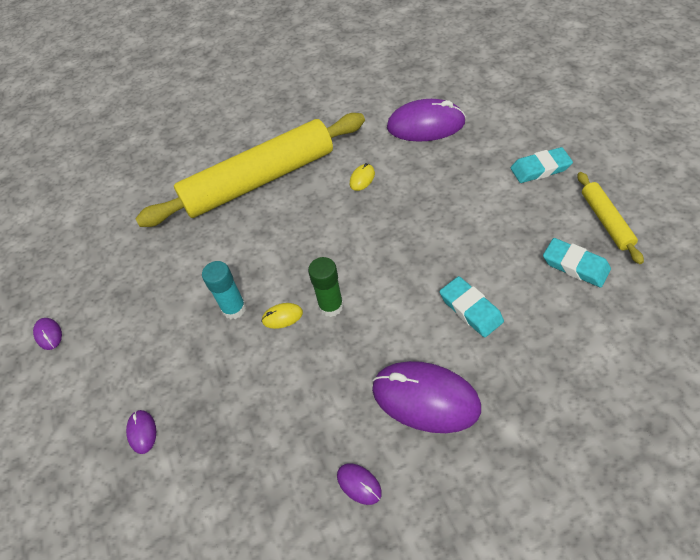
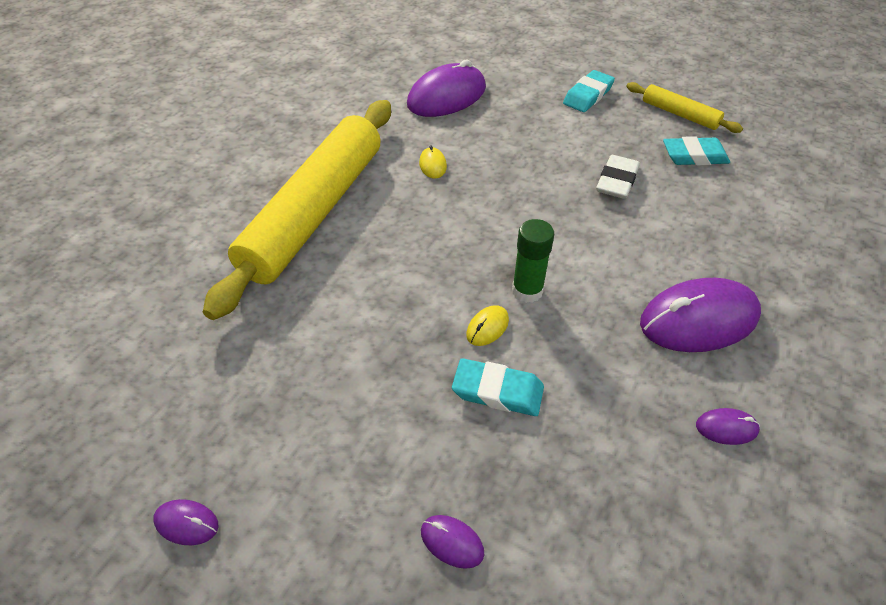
camera: 45 degrees left, 5 degrees down
(234, 309) = (424, 349): turquoise glue stick -> none
(470, 309) = (654, 228): turquoise eraser -> turquoise eraser (497, 391)
(483, 255) = (617, 181): none -> white eraser

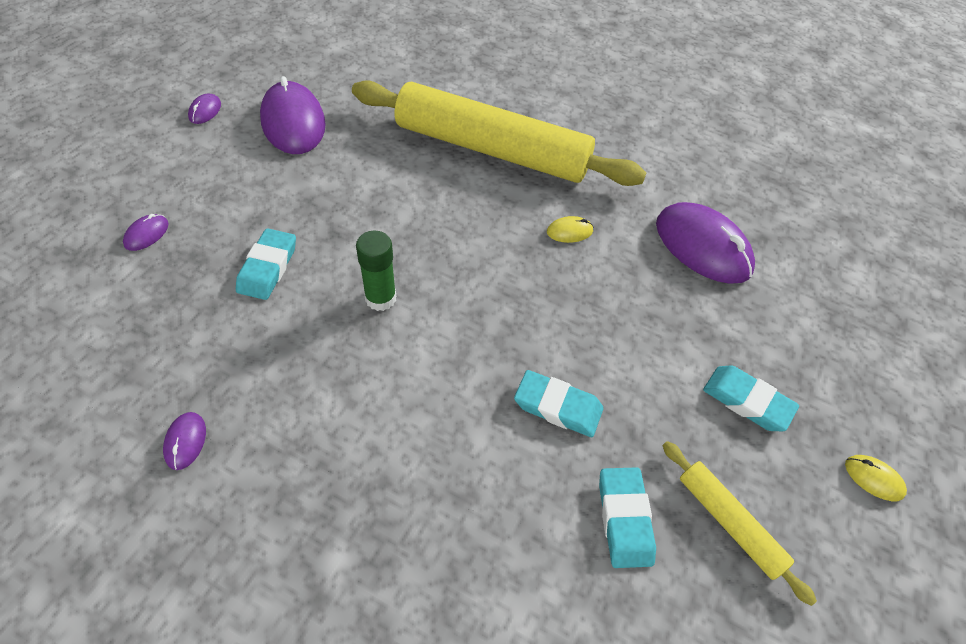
camera: 85 degrees right, 5 degrees up
(487, 327) = (339, 265): yellow mouse -> yellow mouse (873, 478)
(617, 181) = (557, 407): white eraser -> turquoise eraser
(679, 114) = (729, 522): yellow rolling pin -> yellow rolling pin turned 75 degrees counterclockwise
(698, 320) = (323, 449): purple mouse -> purple mouse (293, 122)

